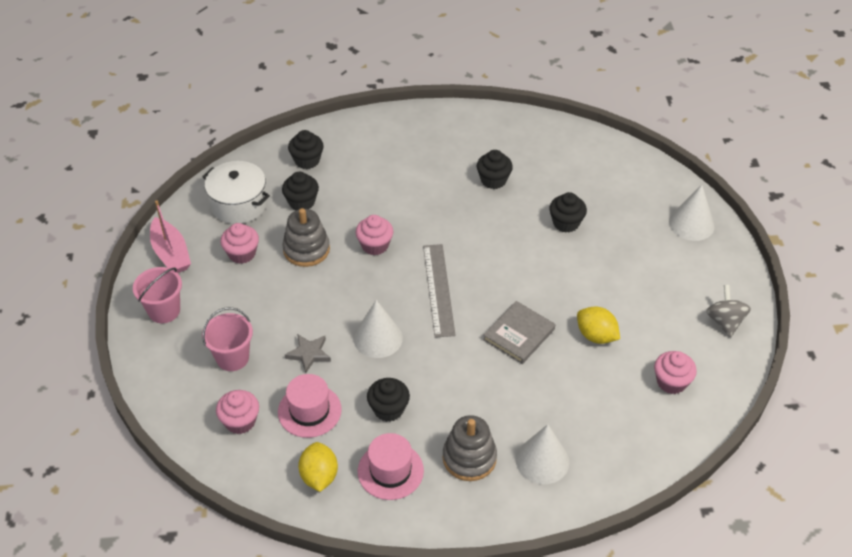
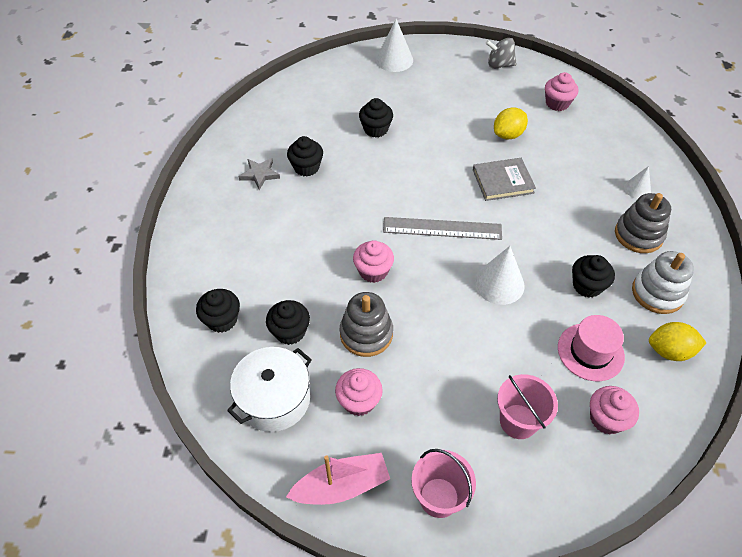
camera: 80 degrees left, 5 degrees up
(309, 354) = (516, 345): grey star -> grey star (260, 174)
(390, 471) = (657, 293): pink hat -> white stacking toy
(519, 334) = (503, 181): grey book -> grey book turned 60 degrees counterclockwise
(542, 460) = (637, 189): white cone -> white cone, size x0.59

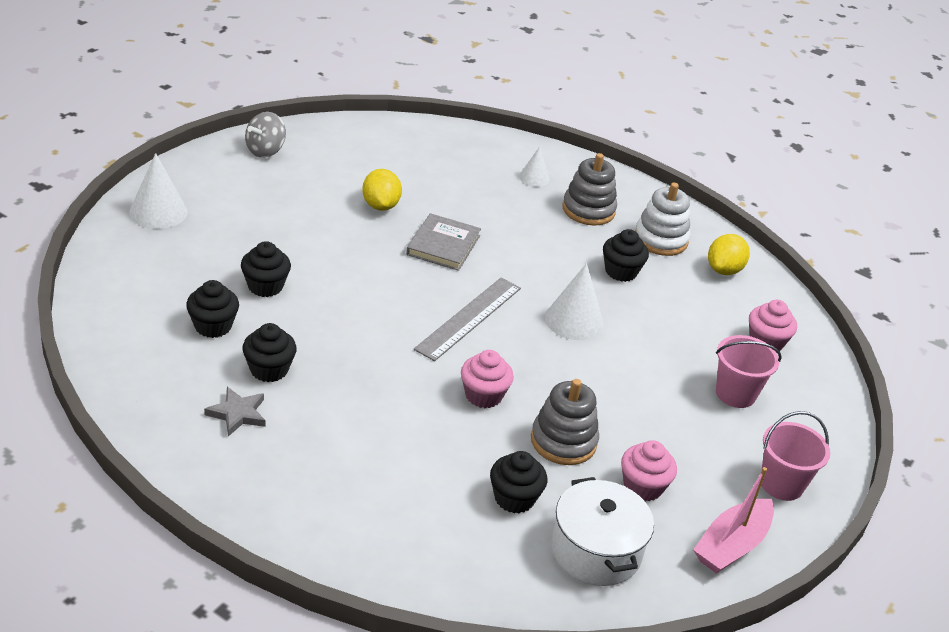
camera: 65 degrees left, 15 degrees down
(222, 320) = (450, 548): black cupcake -> black cupcake (213, 326)
(341, 486) = (731, 545): pink boat -> pink boat turned 150 degrees counterclockwise
(557, 103) = (370, 152): pink cupcake -> none
(590, 352) = (693, 311): pink hat -> none

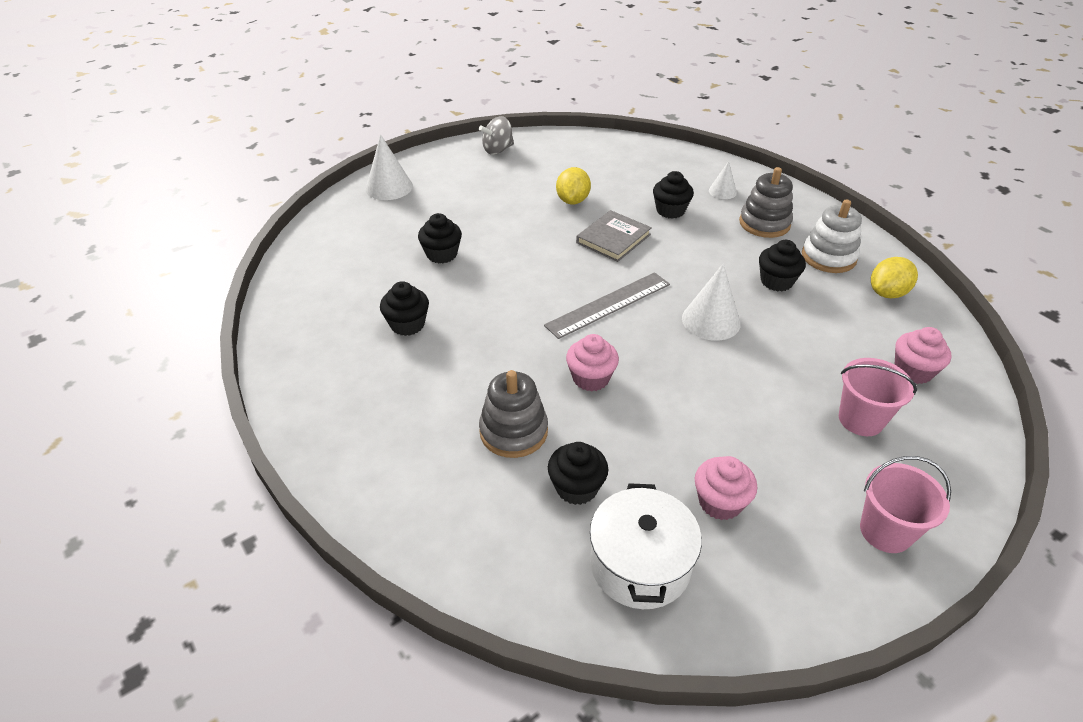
camera: 25 degrees right, 5 degrees up
(213, 326) = (381, 281): black cupcake -> black cupcake (670, 210)
(238, 414) = (360, 359): grey star -> none
(563, 441) = (652, 437): grey stacking toy -> grey stacking toy (513, 431)
(731, 545) = (801, 592): pink boat -> none

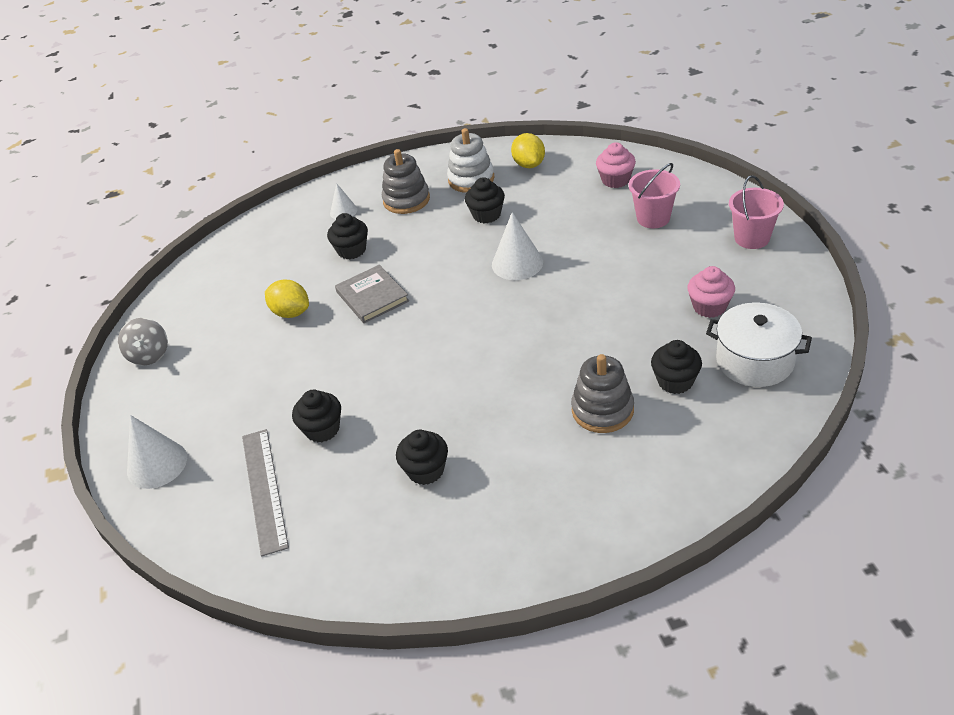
camera: 65 degrees left, 0 degrees up
(591, 378) = (557, 349): pink cupcake -> none
(608, 304) = (467, 319): grey ruler -> grey ruler (264, 489)

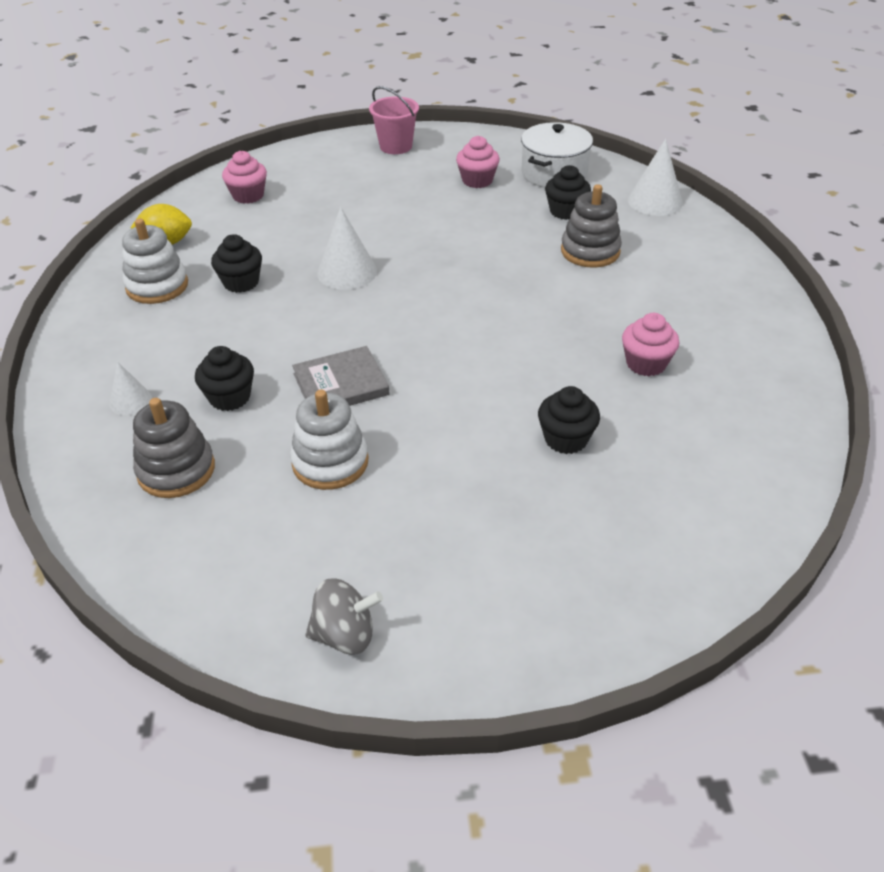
camera: 85 degrees left, 0 degrees up
(157, 464) = (590, 610): white cone -> white cone (655, 201)
(264, 489) = (654, 493): grey ruler -> none
(291, 312) = (330, 462): yellow lemon -> white stacking toy
(406, 200) = (155, 341): grey stacking toy -> grey stacking toy (176, 470)
(426, 470) = (646, 363): black cupcake -> pink cupcake
(653, 218) = (330, 186): pink bucket -> none

